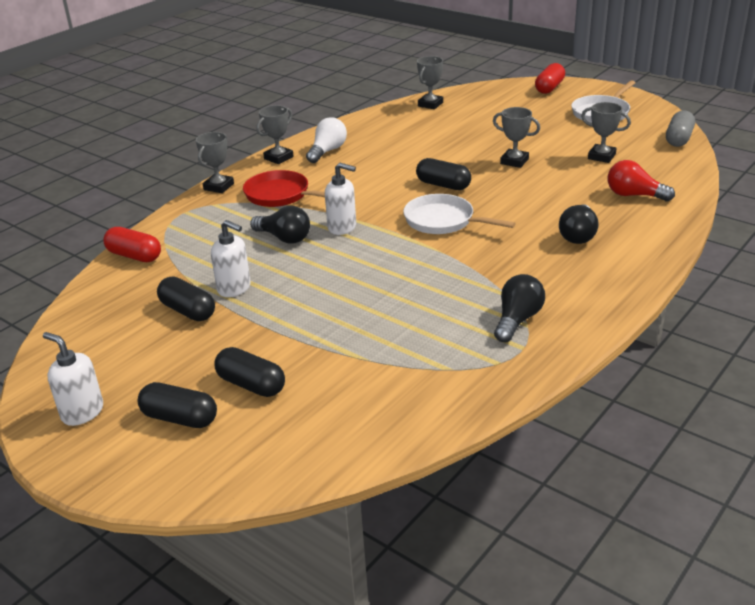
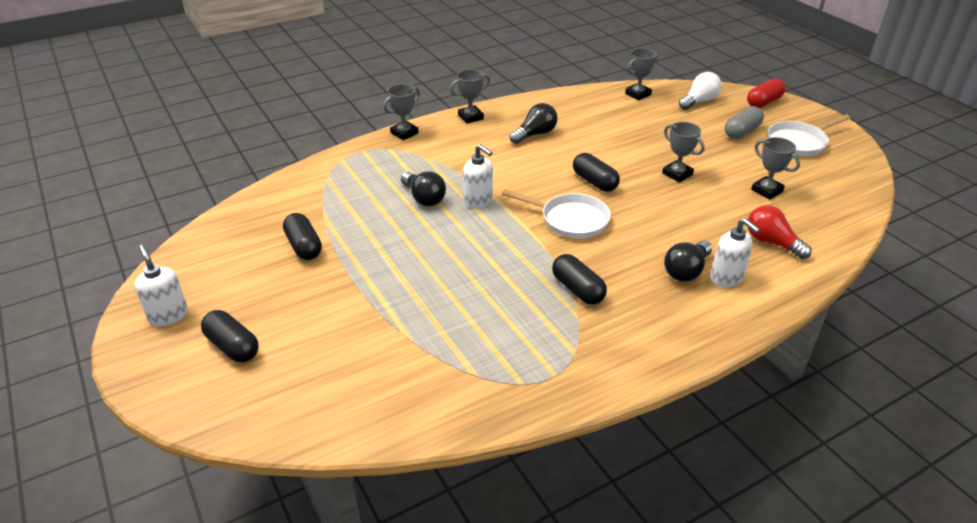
camera: 20 degrees right, 5 degrees up
(134, 256) = (298, 182): red capsule -> none
(234, 288) = (353, 236): white soap dispenser -> white soap dispenser (726, 278)
(251, 384) = (306, 334): black capsule -> black capsule (577, 289)
(281, 195) = (448, 155): red pan -> none
(327, 151) = (515, 121): white light bulb -> white light bulb (699, 101)
(443, 221) = (570, 220): white pan -> white pan turned 150 degrees clockwise
(517, 320) = (569, 344): black light bulb -> black light bulb (535, 134)
(678, 139) = (860, 191): grey capsule -> grey capsule (741, 132)

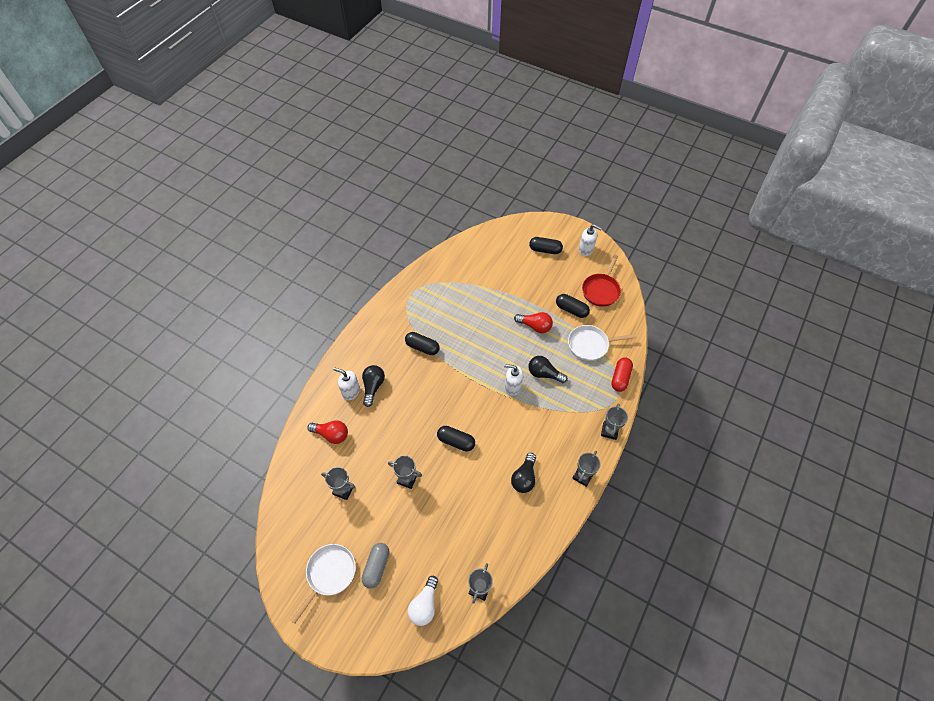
camera: 150 degrees right, 20 degrees up
(229, 252) = (601, 290): none -> red pan
(379, 248) = (535, 326): none -> red light bulb
(570, 220) = (452, 397): white pan -> white pan (590, 345)
(763, 102) = (369, 636): red capsule -> red capsule (620, 378)

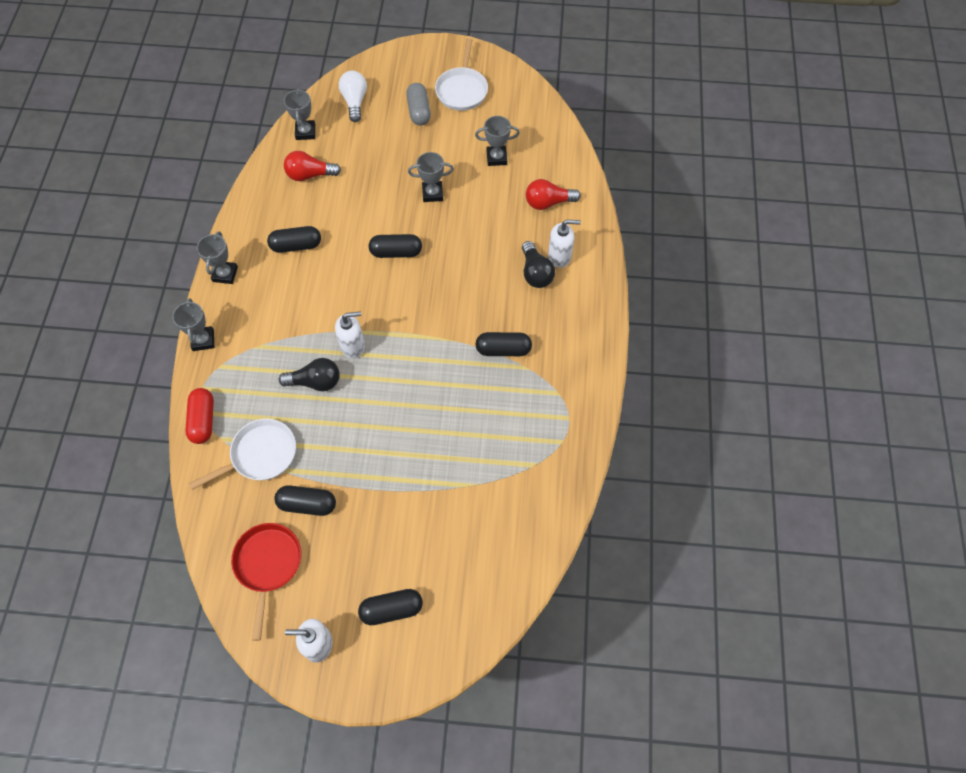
camera: 155 degrees right, 5 degrees up
(524, 478) = (296, 245): black light bulb -> black capsule
(535, 326) = (355, 450): red light bulb -> red light bulb (310, 175)

